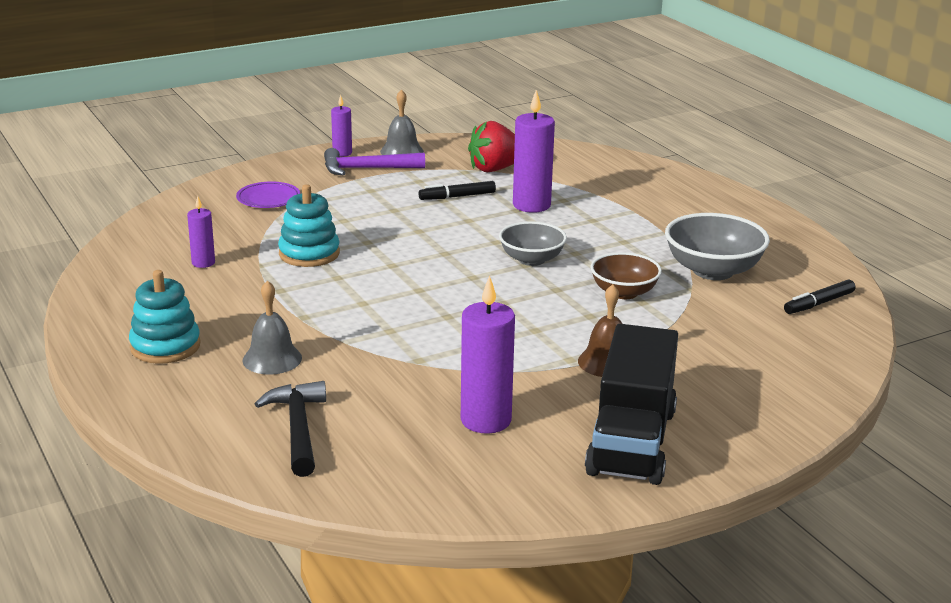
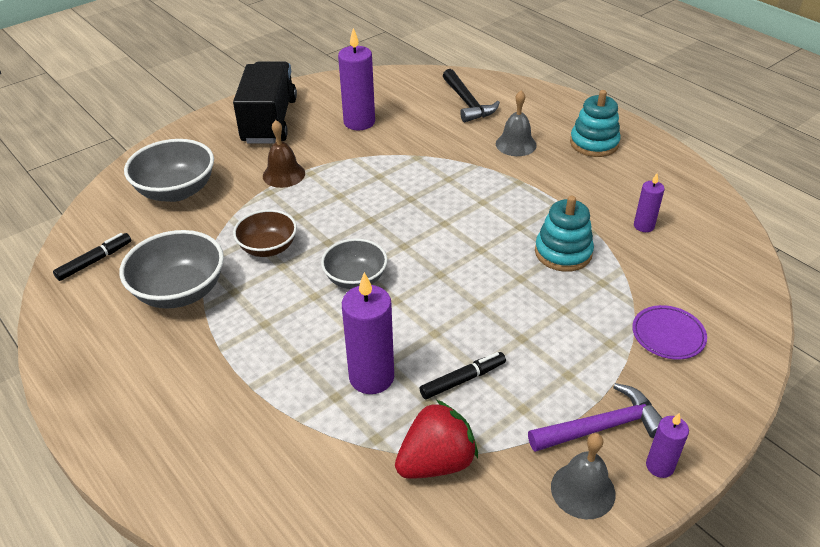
camera: 170 degrees right, 15 degrees up
(751, 360) = (176, 191): none -> grey bowl

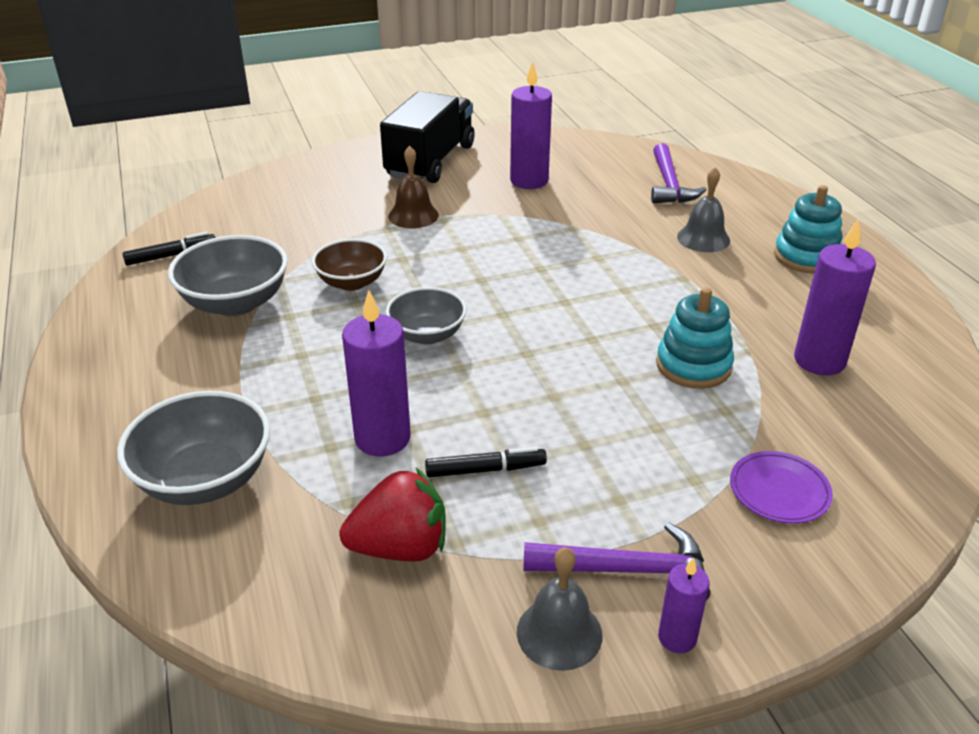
camera: 20 degrees right, 5 degrees down
(176, 191) = (292, 208): grey bowl -> grey bowl (205, 479)
(467, 103) = (669, 184): black hammer -> purple hammer
(643, 226) = (819, 360): purple candle -> purple candle, size x1.82

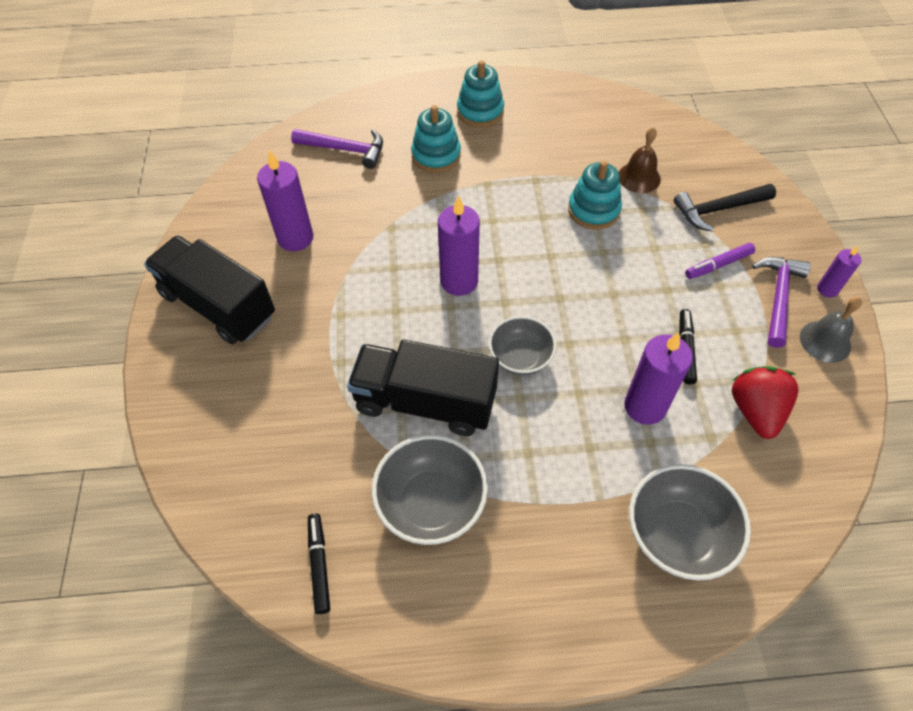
camera: 75 degrees left, 20 degrees up
(352, 282) = (425, 402): brown bowl -> black truck
(413, 215) = (323, 337): brown bell -> brown bell (639, 177)
(660, 496) = (718, 265): none -> purple marker
(703, 238) = (436, 156): grey bell -> turquoise stacking toy
(779, 491) = (718, 209): purple plate -> black hammer
(819, 360) = (600, 149): purple candle -> purple candle (459, 281)

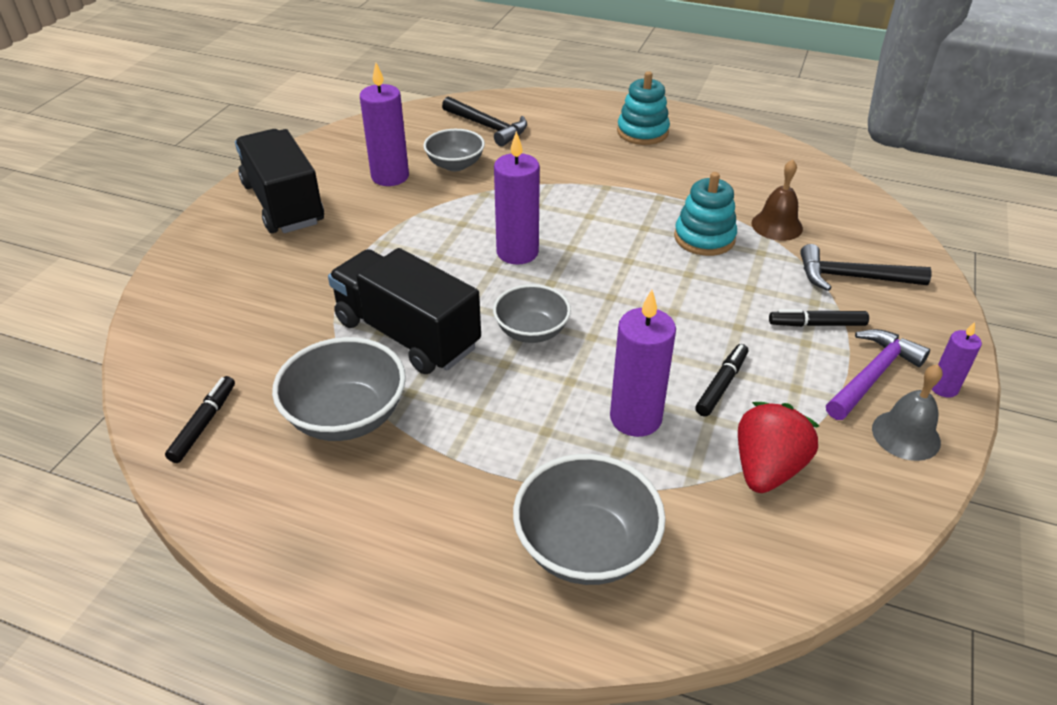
camera: 25 degrees right, 15 degrees down
(344, 203) = (455, 165): none -> grey bowl
(345, 150) = (488, 127): purple hammer -> black hammer
(436, 156) = (571, 153): turquoise stacking toy -> none
(718, 265) = (817, 324): purple marker -> black marker

